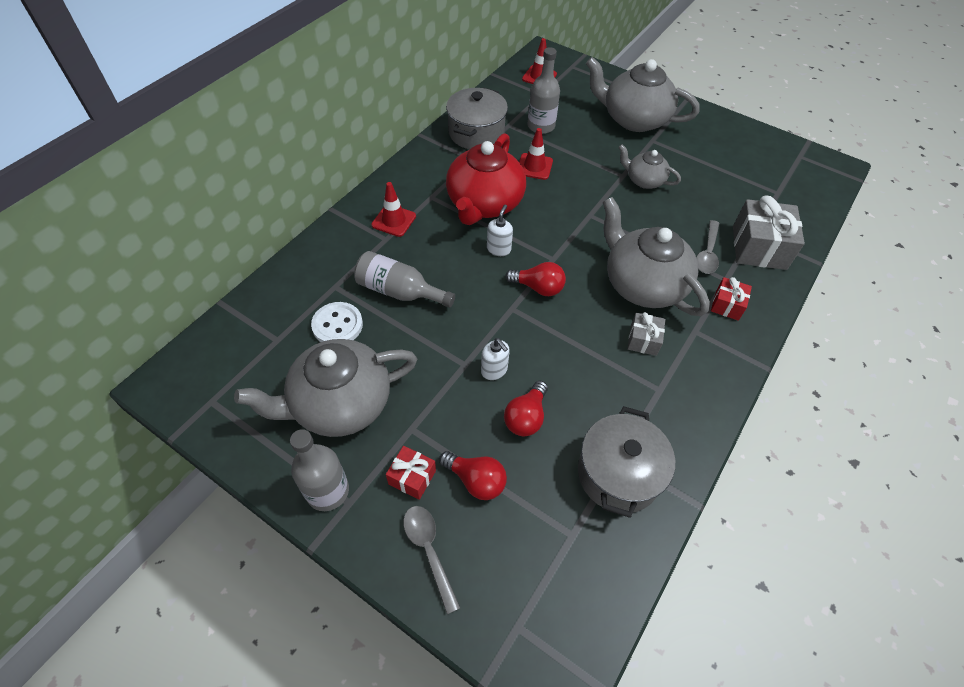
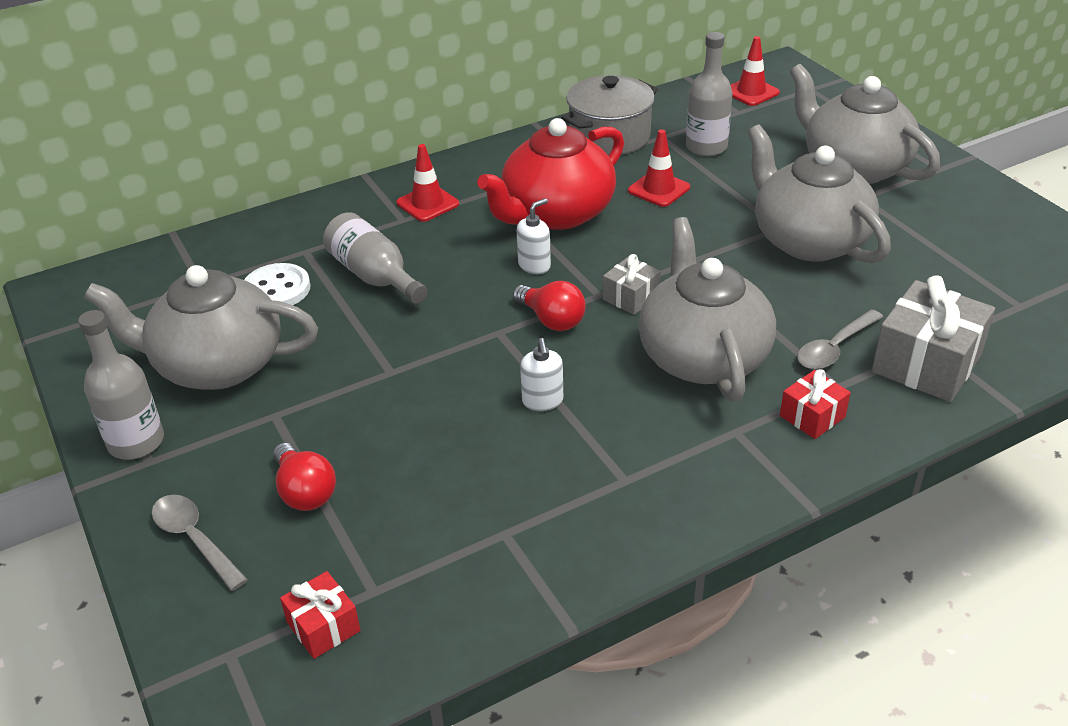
camera: 30 degrees right, 15 degrees down
(412, 477) = (235, 462): red gift -> red gift (323, 626)
(429, 550) = (194, 539): grey spoon -> grey spoon turned 45 degrees counterclockwise
(494, 370) = (421, 389): white soap dispenser -> white soap dispenser (542, 401)
(526, 417) = (419, 449): red light bulb -> none
(618, 474) = (487, 550): grey pot -> none
(643, 340) = (649, 418): grey gift -> grey gift (631, 297)
(644, 180) = (808, 240): grey teapot -> grey teapot, size x1.86

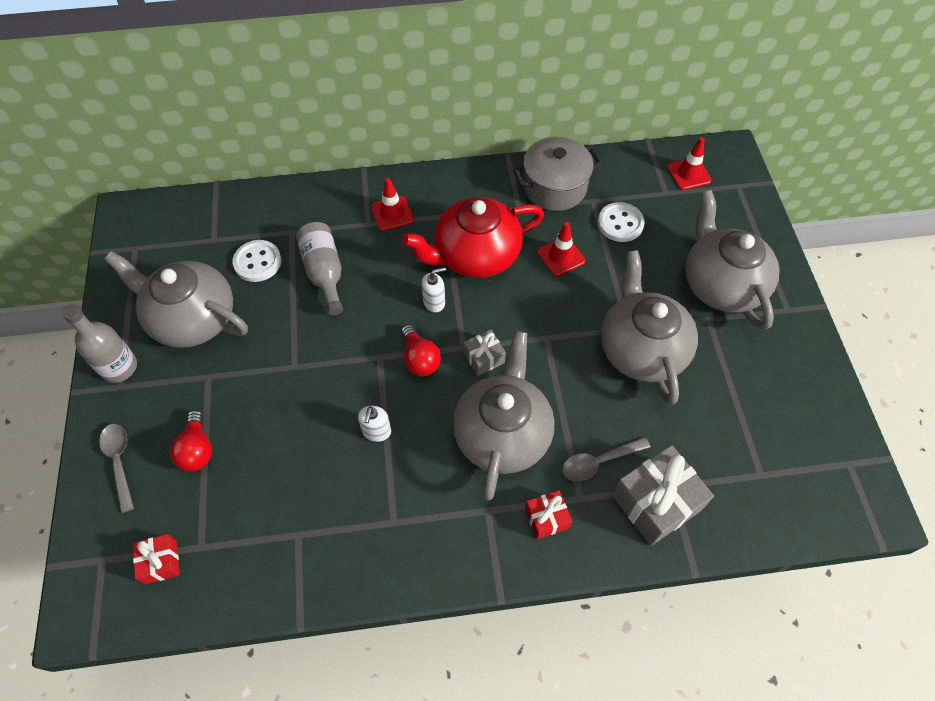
camera: 20 degrees right, 20 degrees up
(706, 147) = (620, 223): grey bottle -> white button

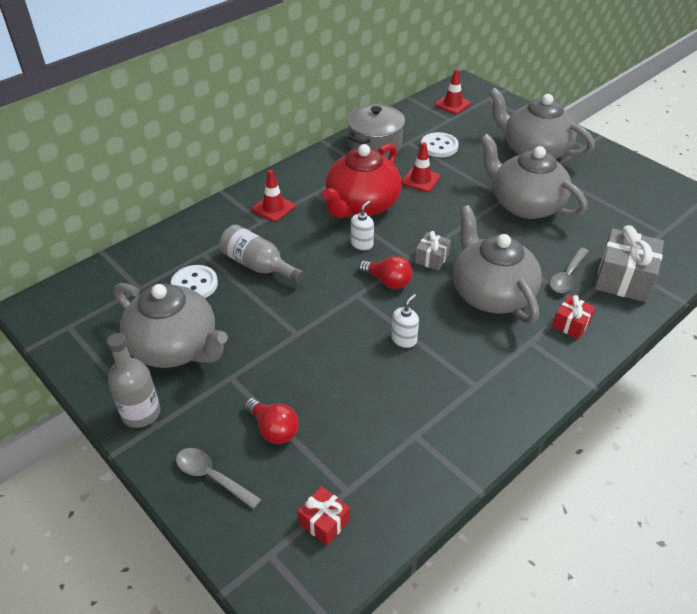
camera: 35 degrees left, 15 degrees down
(192, 318) = (175, 347): grey teapot -> grey teapot turned 135 degrees counterclockwise
(376, 431) = (404, 339): white soap dispenser -> white soap dispenser turned 120 degrees counterclockwise

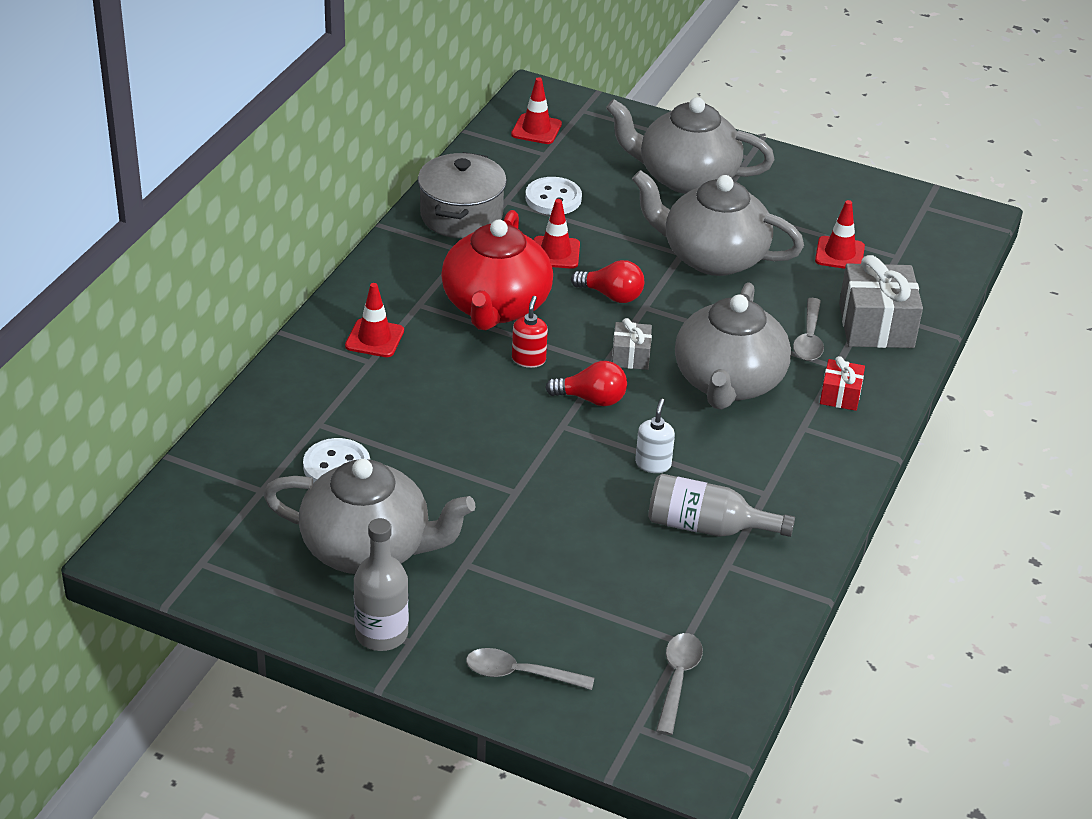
camera: 25 degrees left, 5 degrees down
(258, 265) = (407, 421): grey bottle -> grey bottle (707, 527)
(273, 429) = (558, 605): red light bulb -> red light bulb (611, 295)
(324, 522) = (677, 679): red gift -> grey spoon
(362, 244) = (528, 359): white soap dispenser -> red soap dispenser
(491, 293) = (728, 382): grey teapot -> grey teapot turned 120 degrees counterclockwise
(619, 222) = (839, 254): none -> red traffic cone

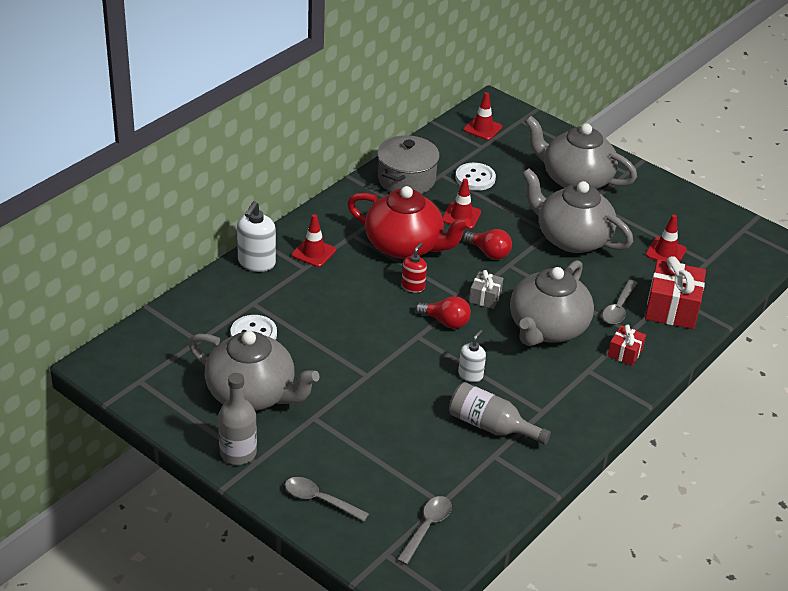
camera: 15 degrees right, 0 degrees up
(300, 367) = (256, 263): none -> white soap dispenser
(495, 306) = (405, 246): red teapot -> red teapot turned 90 degrees counterclockwise
(876, 325) = (671, 308): grey gift -> red gift

